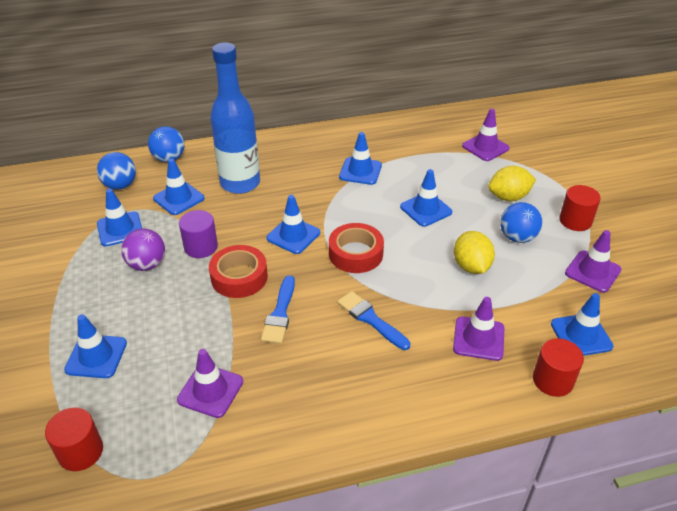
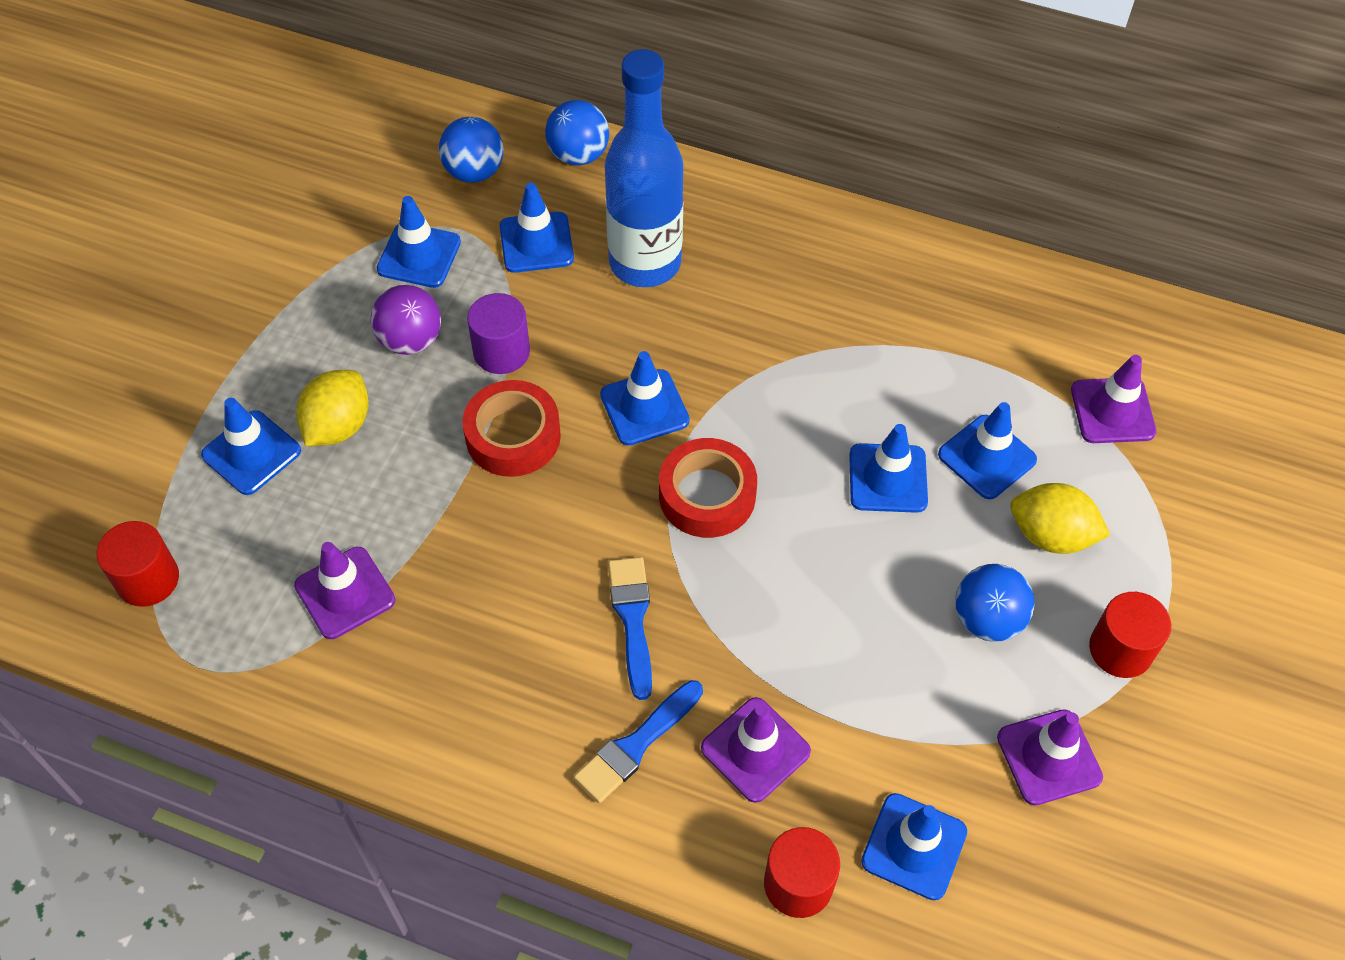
camera: 35 degrees right, 15 degrees up
(280, 313) = (519, 531): blue brush -> blue brush (636, 745)
(360, 171) = (850, 342): blue traffic cone -> blue traffic cone (987, 457)
(471, 266) = (861, 625): yellow lemon -> yellow lemon (338, 426)

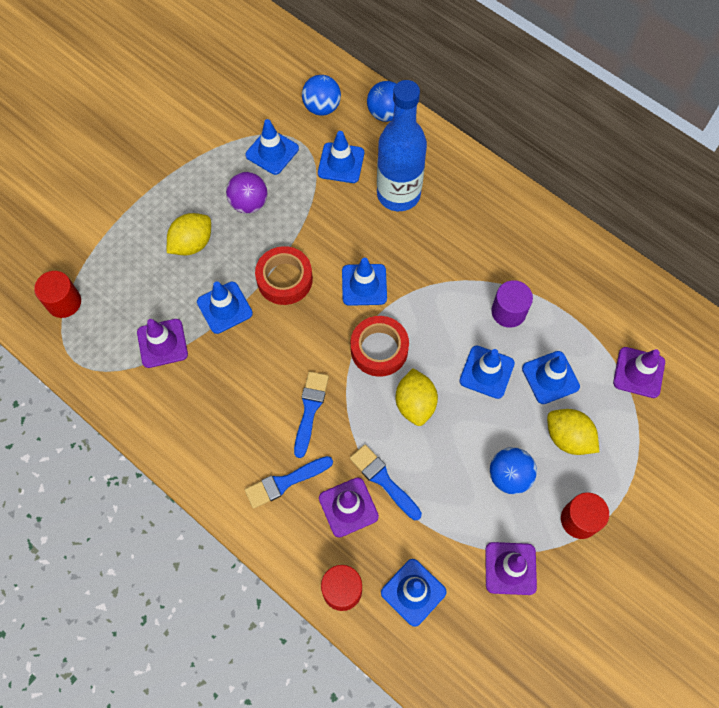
camera: 20 degrees right, 10 degrees up
(251, 453) = (141, 245): blue traffic cone -> blue traffic cone (224, 307)
(501, 351) = (297, 225): purple cylinder -> purple cylinder (508, 312)
(794, 689) = (383, 480): none -> blue brush
(797, 558) = (415, 404): none -> yellow lemon

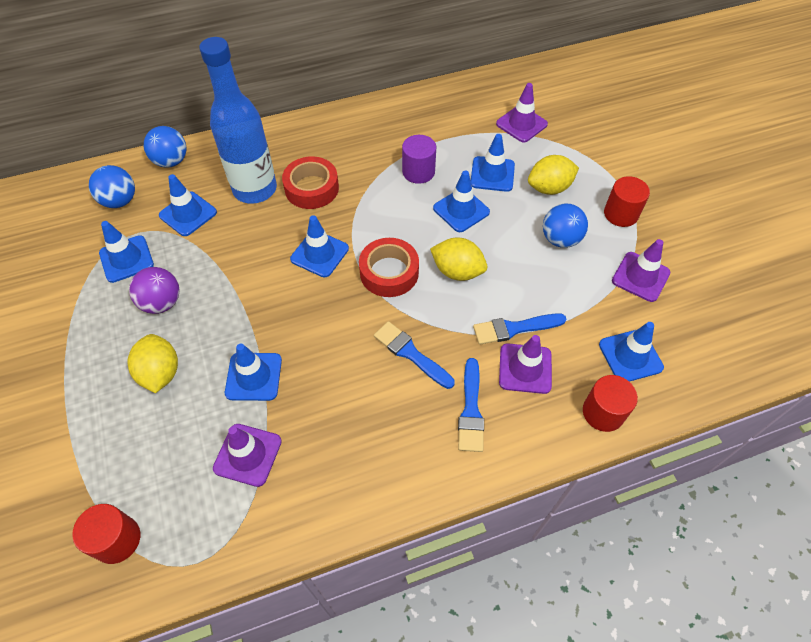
camera: 60 degrees left, 10 degrees down
(284, 279) = (265, 311): red tape -> red tape (311, 188)

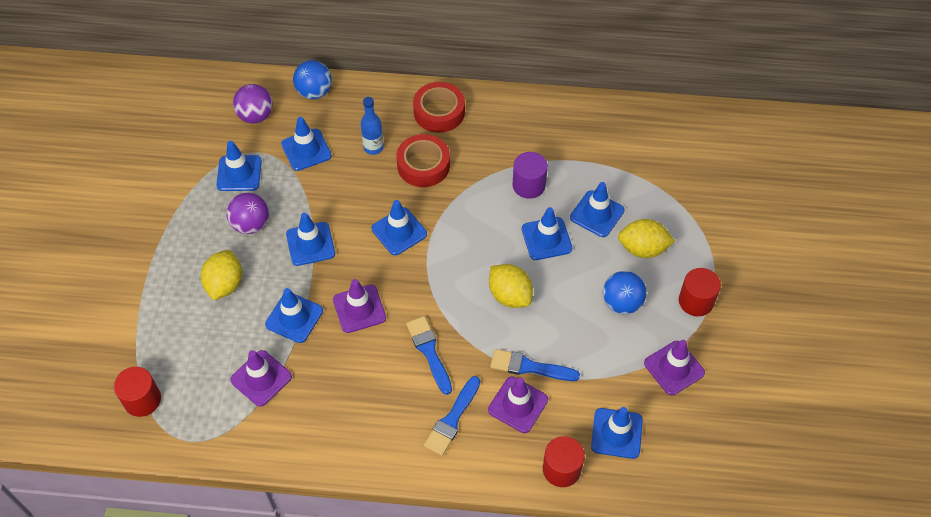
camera: 25 degrees right, 0 degrees up
(120, 201) = (255, 116): blue ball -> purple ball
(235, 298) = (310, 244): none -> blue traffic cone
(255, 189) = (373, 147): blue bottle -> blue bottle, size x0.47
(389, 272) = (449, 272): red tape -> red tape (439, 112)
(521, 124) = (657, 172): purple traffic cone -> purple traffic cone (359, 309)

